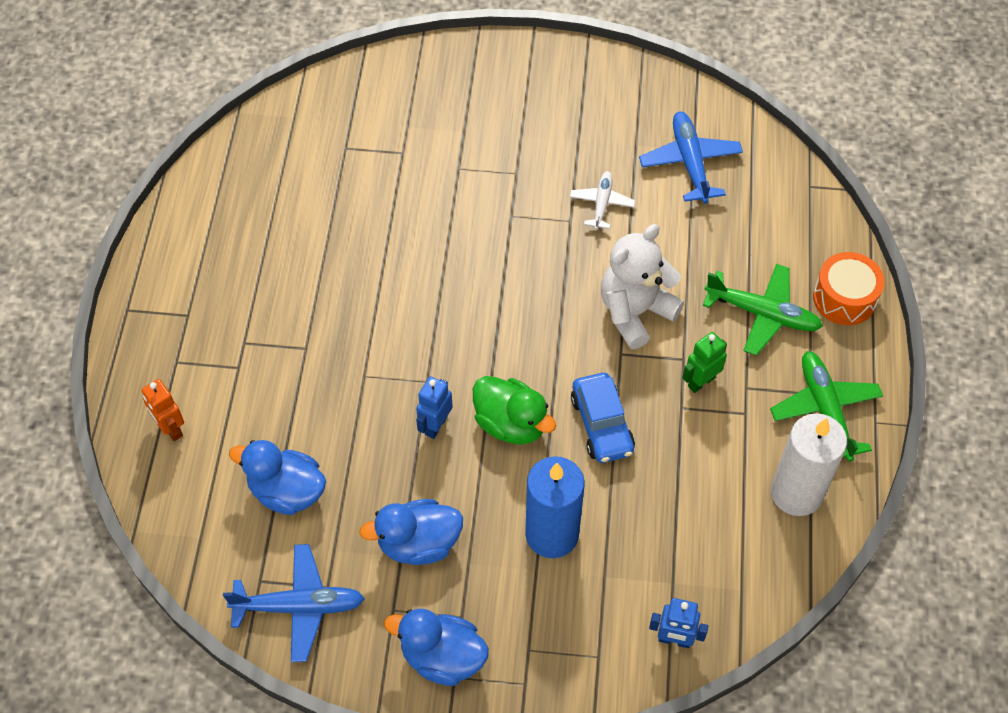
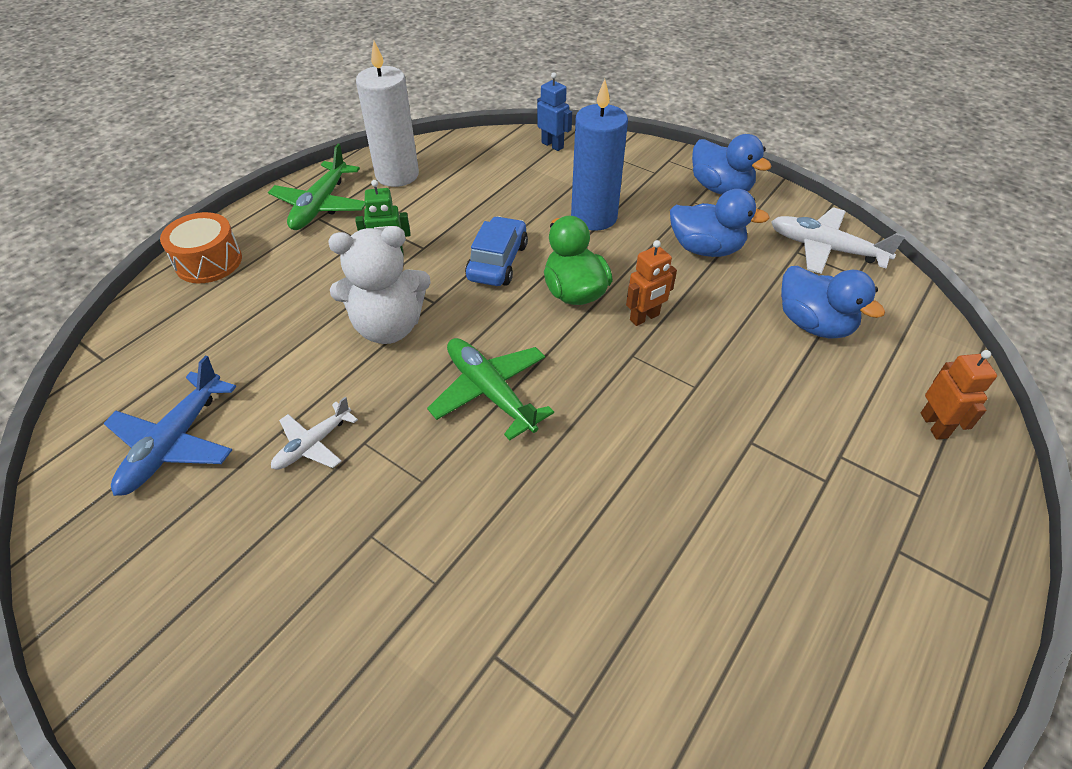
camera: 150 degrees left, 10 degrees down
(299, 607) = (825, 249): blue plane -> white plane
(435, 425) = (645, 317): blue robot -> orange robot
(762, 314) = (285, 279): green plane -> green plane (490, 392)

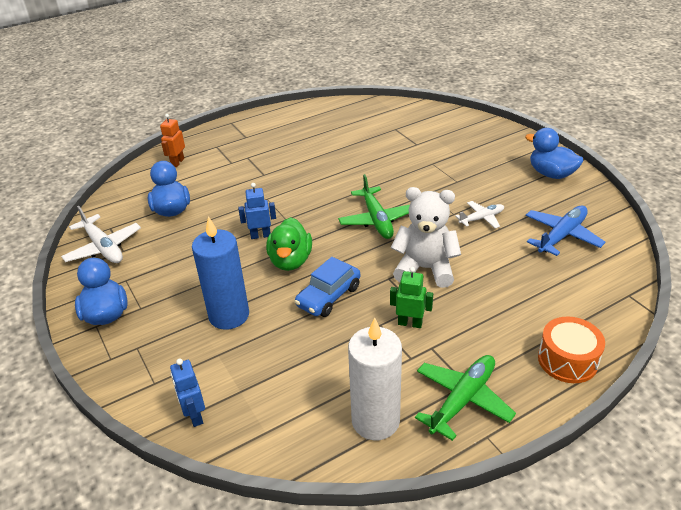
camera: 155 degrees left, 10 degrees down
(645, 317) = (260, 235): orange robot -> blue robot
(705, 249) = (177, 267): blue duck -> blue duck (551, 174)

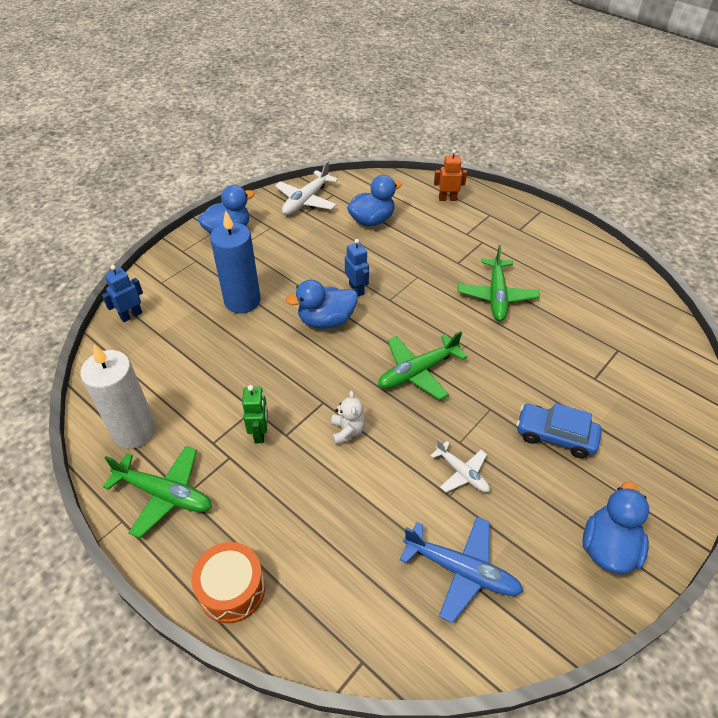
camera: 70 degrees right, 10 degrees up
(290, 261) = (326, 320): green duck -> blue duck
(314, 164) = (496, 296): none -> green plane
(328, 296) = (283, 361): blue car -> blue car (555, 436)
(425, 269) = (347, 431): white teddy bear -> white teddy bear, size x0.51

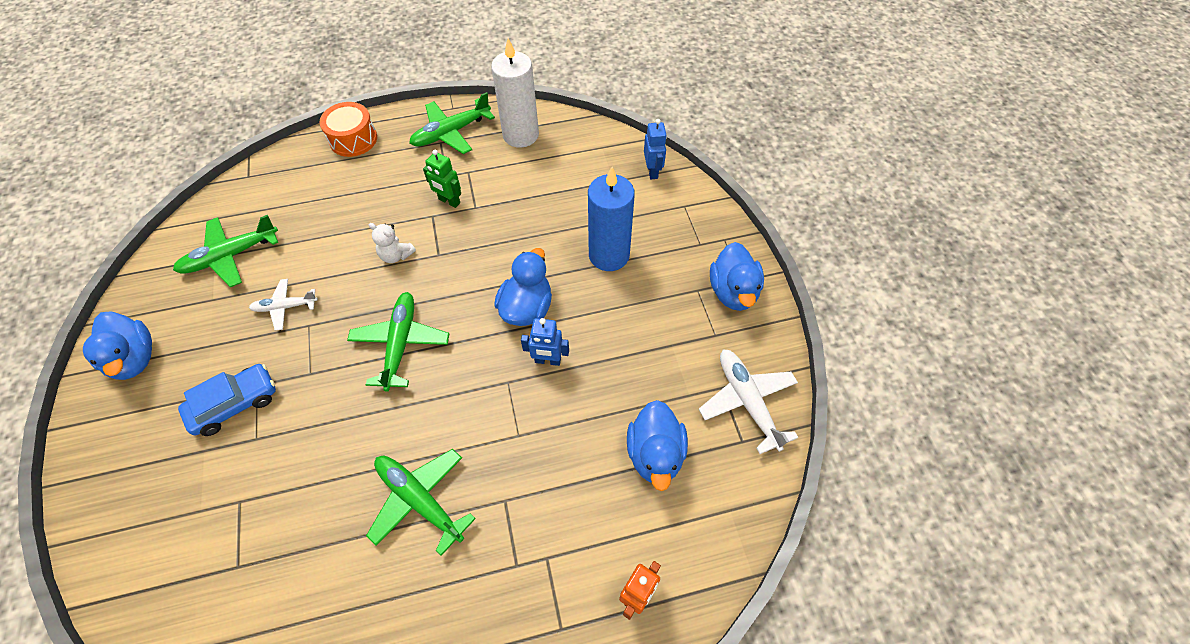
camera: 125 degrees right, 10 degrees up
(461, 570) = (230, 256): blue plane -> green plane

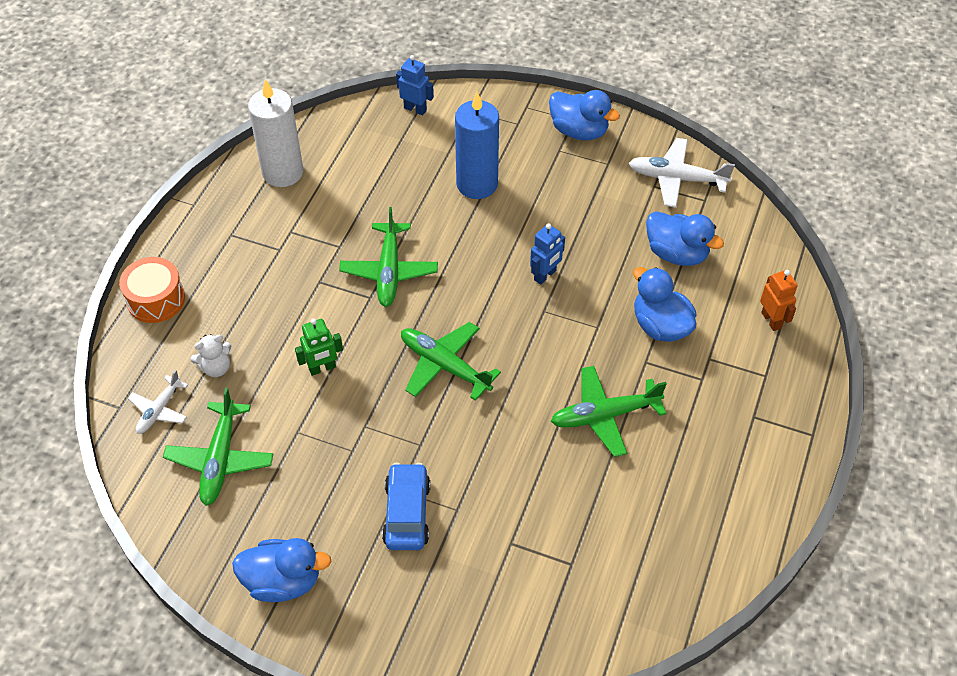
camera: 55 degrees left, 5 degrees down
(285, 307) = (327, 436): white plane -> white plane (159, 410)
(396, 255) = (342, 328): white teddy bear -> white teddy bear (216, 367)
(449, 201) = (314, 261): green robot -> green robot (322, 368)
(451, 132) = (227, 220): green plane -> green plane (389, 271)
(526, 308) = (482, 263): blue duck -> blue duck (660, 326)

